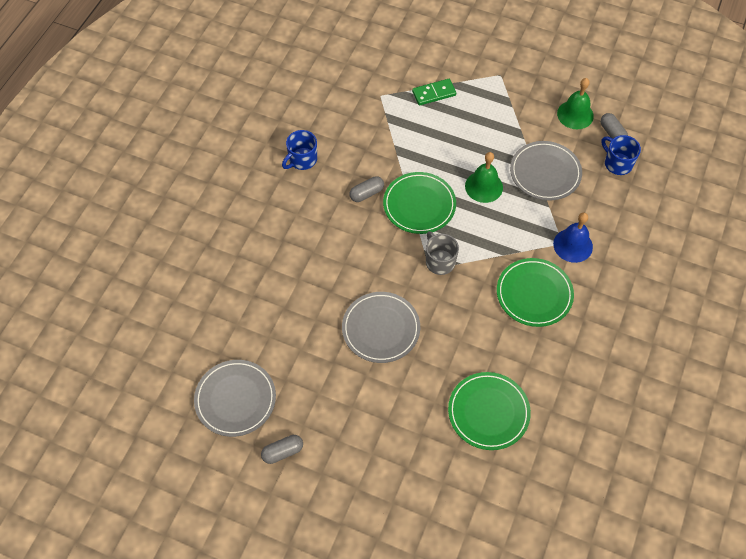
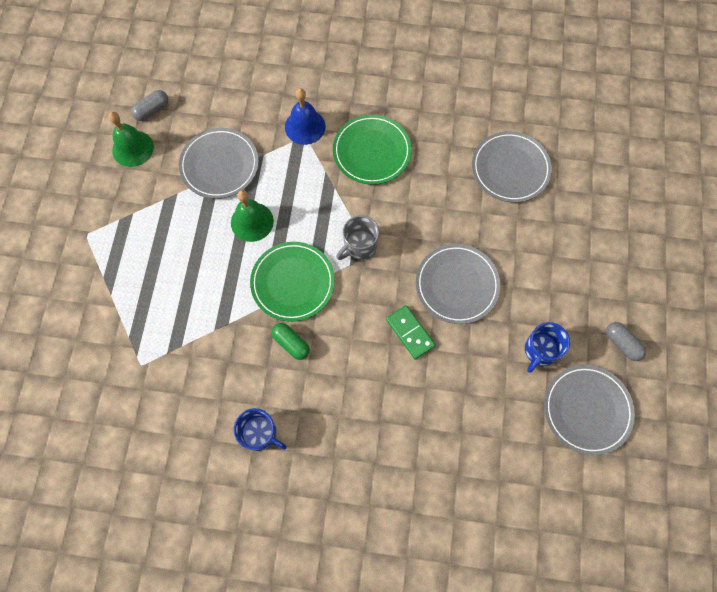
camera: 105 degrees left, 10 degrees up
(366, 193) = (291, 343): grey capsule -> green capsule
(434, 93) = (127, 302): green domino -> green domino (410, 332)
(488, 412) = (510, 169): green plate -> grey plate
(617, 163) = (192, 100): blue mug -> blue mug (540, 350)

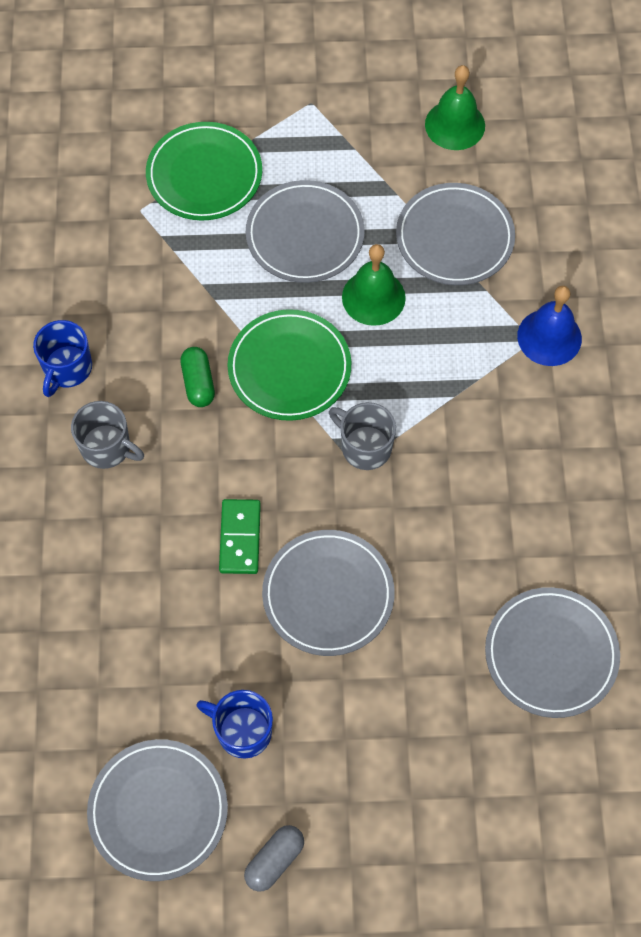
camera: 80 degrees right, 5 degrees down
(152, 110) = (523, 133): grey capsule -> none
(192, 256) = (305, 235): none -> grey plate
(291, 343) = (198, 383): green capsule -> green capsule turned 45 degrees counterclockwise
(328, 412) = (107, 448): none -> grey mug
(372, 151) = (529, 439): green plate -> green plate (204, 175)
(410, 332) = (240, 538): green domino -> green domino turned 45 degrees counterclockwise

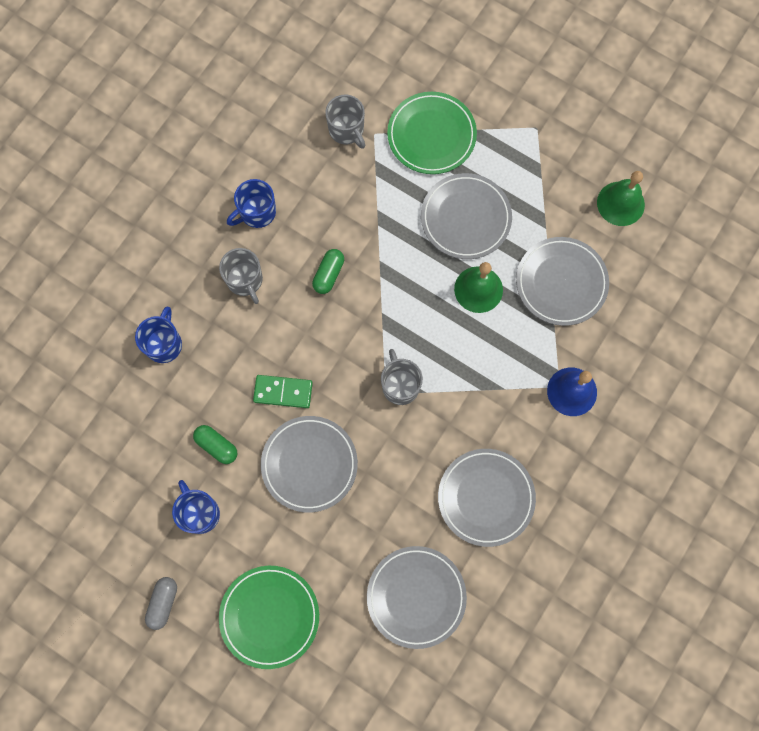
camera: 35 degrees right, 10 degrees up
(62, 575) = (164, 344): none -> blue mug
(106, 224) = (347, 130): none -> grey mug
(158, 810) = (119, 526): grey plate -> grey plate (486, 497)
(207, 645) = (217, 446): none -> green capsule
(240, 538) = (283, 392): green domino -> green domino turned 60 degrees clockwise
(274, 860) = (163, 603): grey capsule -> grey capsule turned 60 degrees counterclockwise
(289, 368) = (391, 302): green plate -> green plate (269, 616)

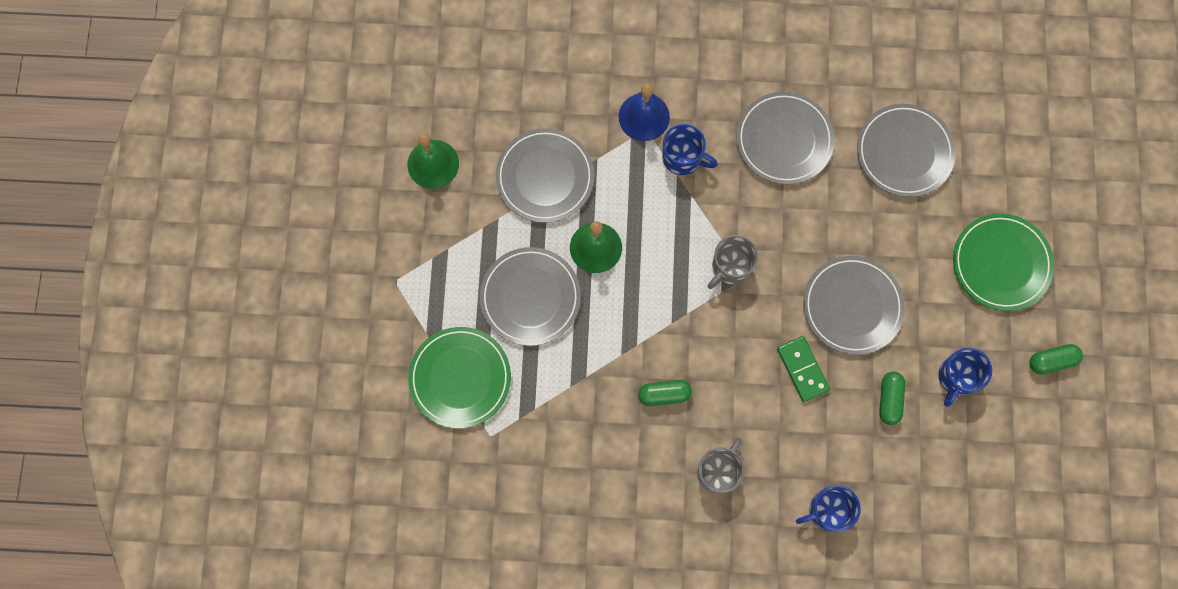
camera: 120 degrees left, 0 degrees up
(163, 603) = (1051, 361): grey capsule -> green capsule
(257, 212) = (642, 503): blue mug -> blue mug (683, 158)
(347, 130) = (502, 466): grey mug -> none

